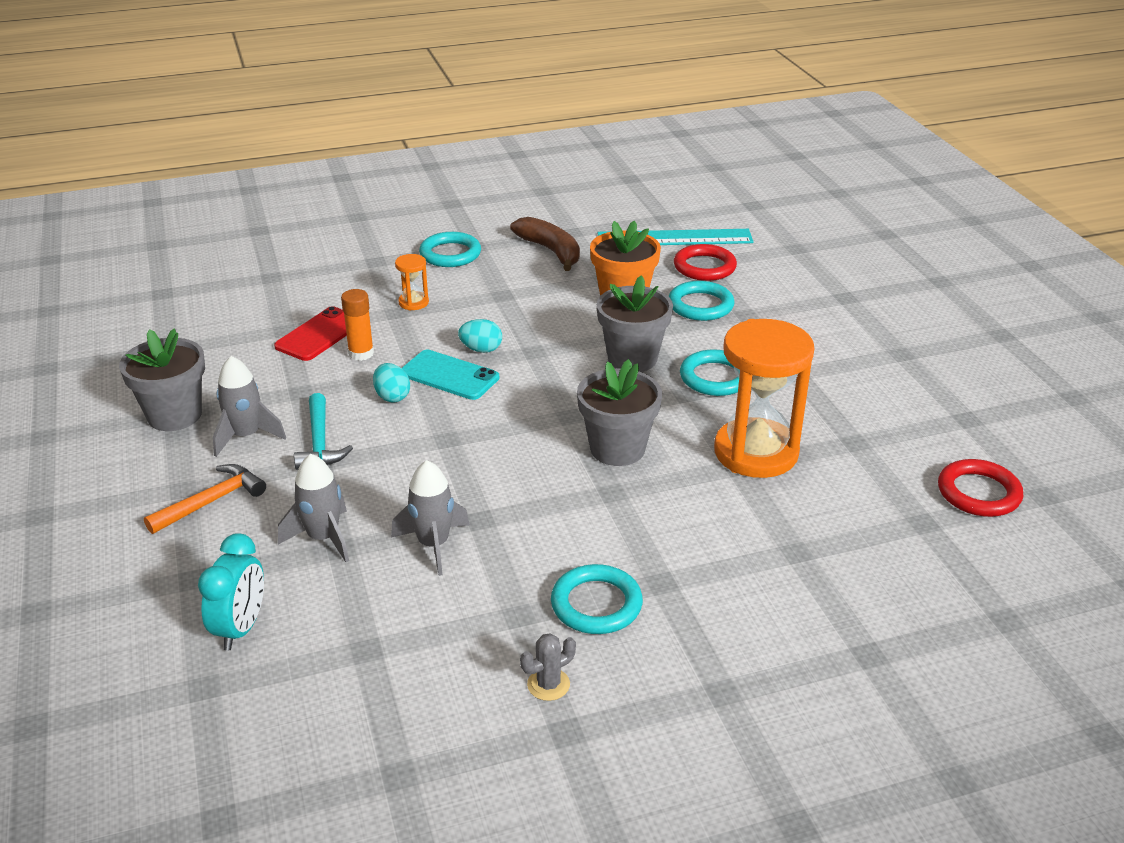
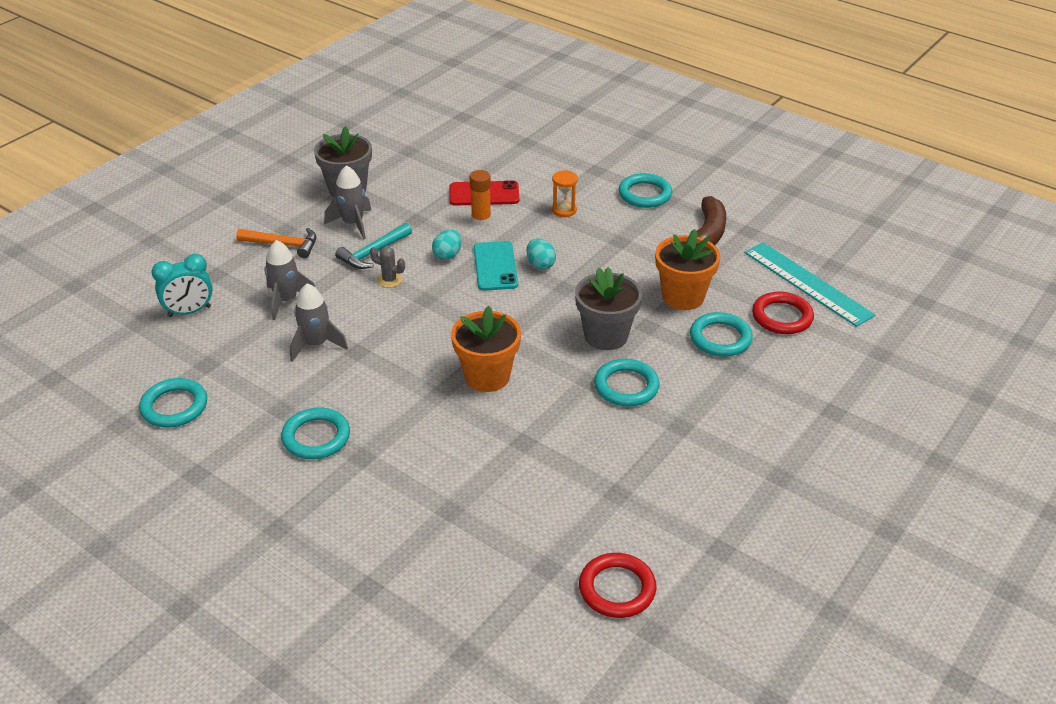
camera: 55 degrees right, 5 degrees up
(418, 708) = (174, 406): none -> turquoise ring
(548, 684) = (229, 449): grey cactus -> grey cactus (389, 280)
(617, 449) = (487, 376): grey flower pot -> orange flower pot
(756, 452) = (549, 445): orange hourglass -> none

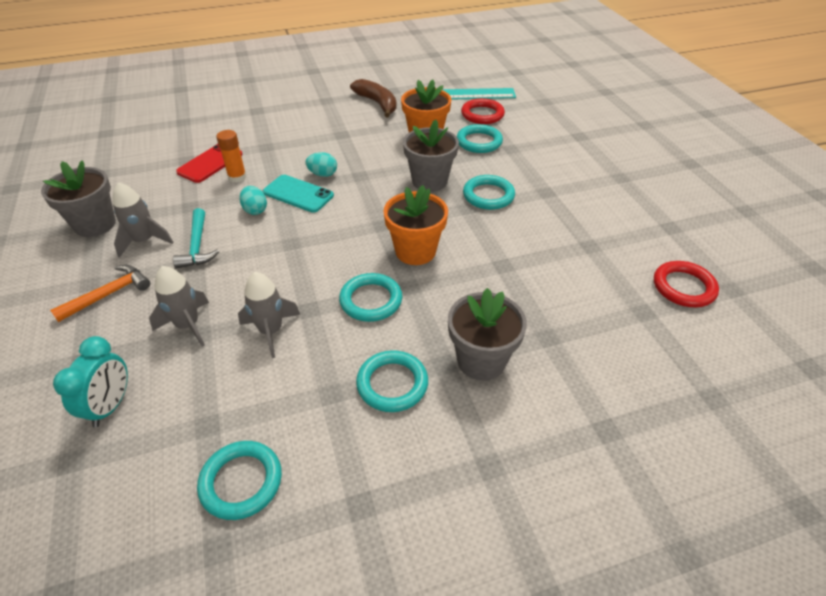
camera: 55 degrees left, 5 degrees up
(384, 478) = (481, 360): none -> grey flower pot
(389, 280) = (243, 252): grey cactus -> none
(564, 210) = (279, 140): orange hourglass -> none
(645, 194) = (308, 105): turquoise ring -> turquoise ring (371, 300)

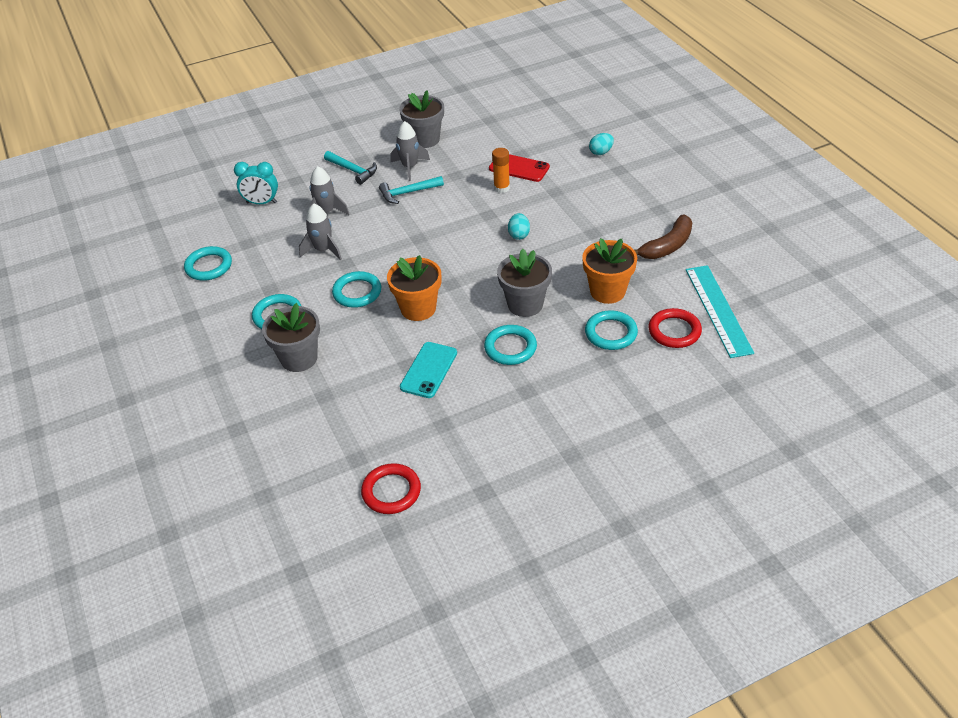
camera: 85 degrees right, 0 degrees up
(109, 294) = (353, 170): orange hammer -> turquoise hammer
(255, 210) = (457, 209): turquoise egg -> turquoise egg (601, 152)
(298, 194) = (485, 227): turquoise phone -> turquoise phone (429, 370)

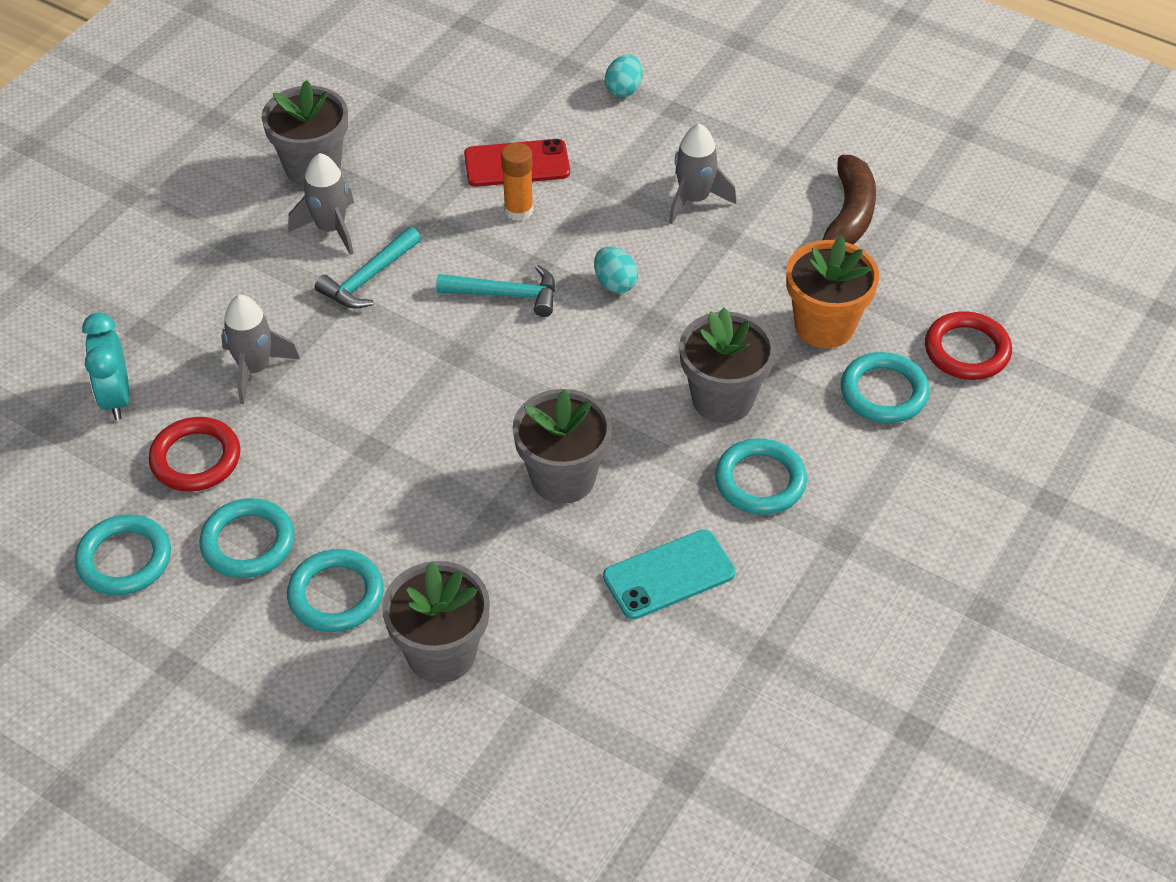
camera: 35 degrees left, 5 degrees up
(261, 203) = (116, 398): turquoise clock -> turquoise clock turned 105 degrees clockwise
(323, 250) = (311, 441): grey rocket -> grey rocket (694, 199)
(353, 170) = (234, 272): turquoise hammer -> turquoise hammer (506, 295)
(357, 292) = (437, 493): turquoise ring -> turquoise ring (248, 542)
(391, 491) = (782, 800): red ring -> red ring (195, 458)
(418, 308) = (563, 478): orange flower pot -> grey flower pot
(429, 370) = (669, 575): turquoise phone -> turquoise phone turned 75 degrees clockwise
(718, 310) = (998, 291): turquoise ruler -> none

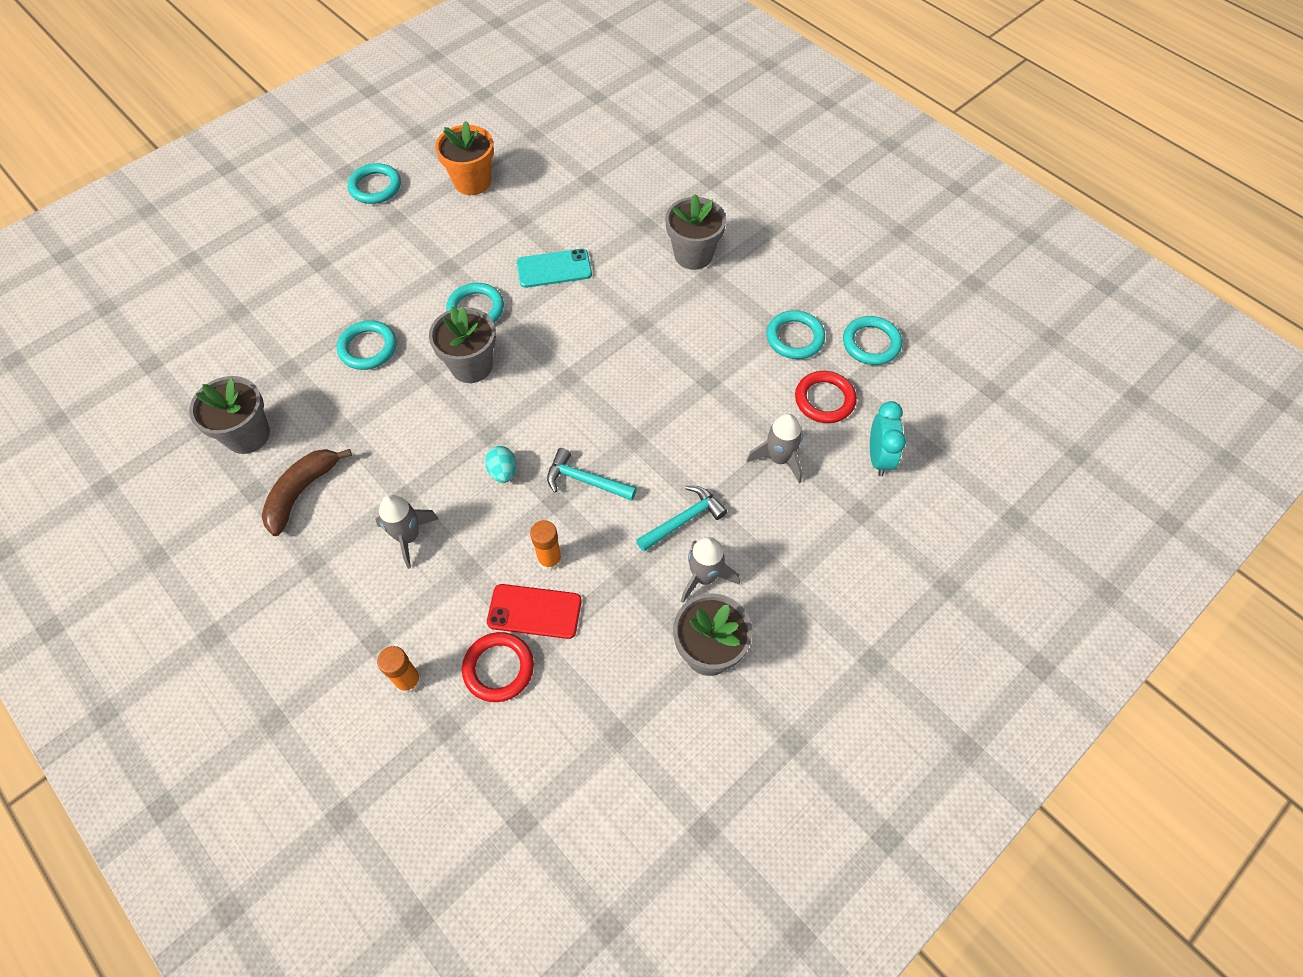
camera: 165 degrees left, 10 degrees up
(336, 595) = (746, 297): turquoise ring -> turquoise ring (375, 187)
(563, 478) = (593, 336): grey flower pot -> grey flower pot (247, 435)
(624, 89) = (408, 680): turquoise egg -> orange glue stick
(824, 325) = (376, 403): orange flower pot -> orange flower pot (472, 182)
(967, 350) = (296, 364): red ring -> red ring (498, 668)

